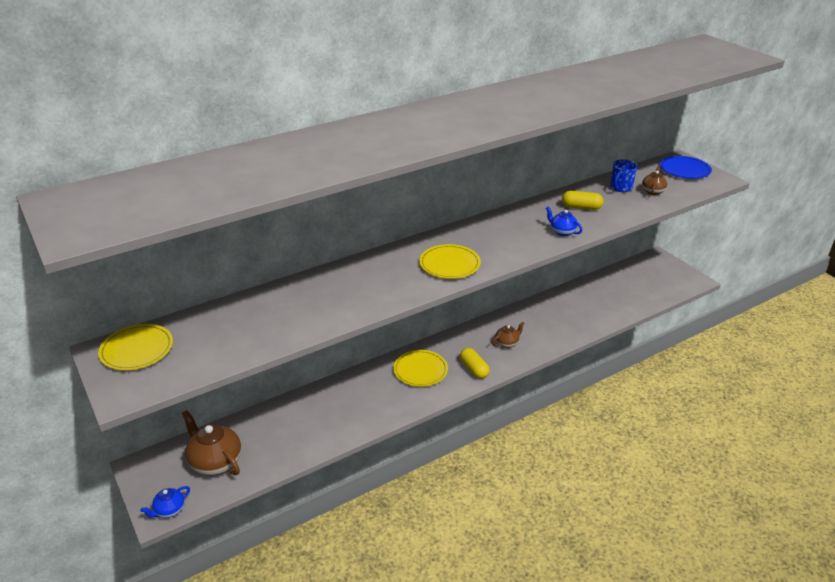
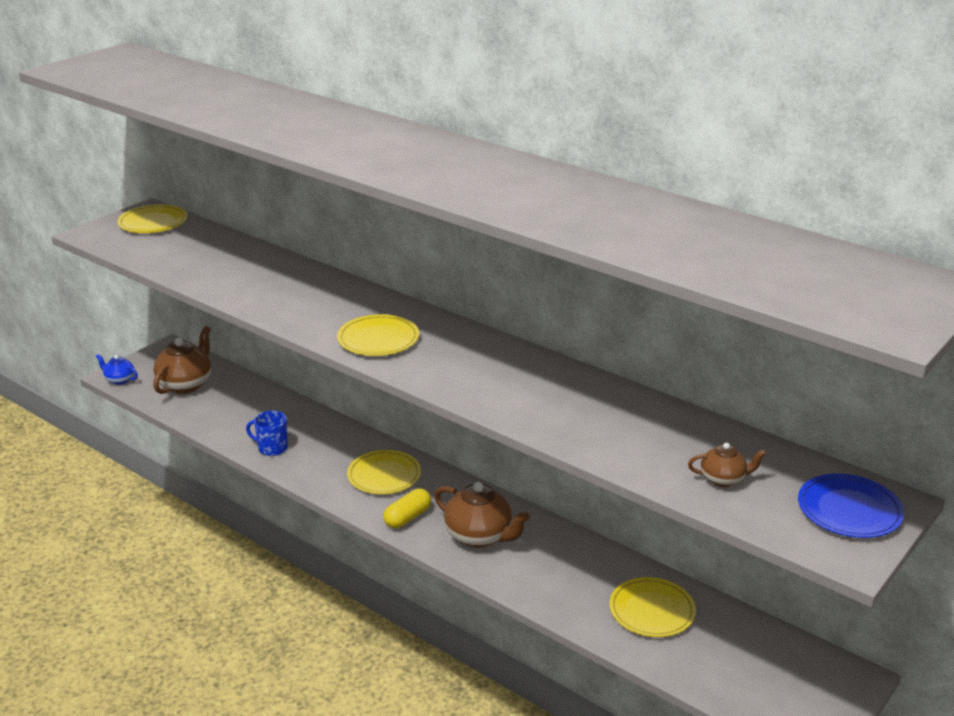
camera: 70 degrees right, 5 degrees down
(507, 343) = (480, 536): brown teapot -> brown teapot, size x1.85
(562, 232) = (516, 408): blue teapot -> none
(581, 207) = (605, 415): yellow capsule -> none
(595, 299) = (652, 610): none -> yellow plate
(620, 188) = (707, 446): blue mug -> blue mug (272, 448)

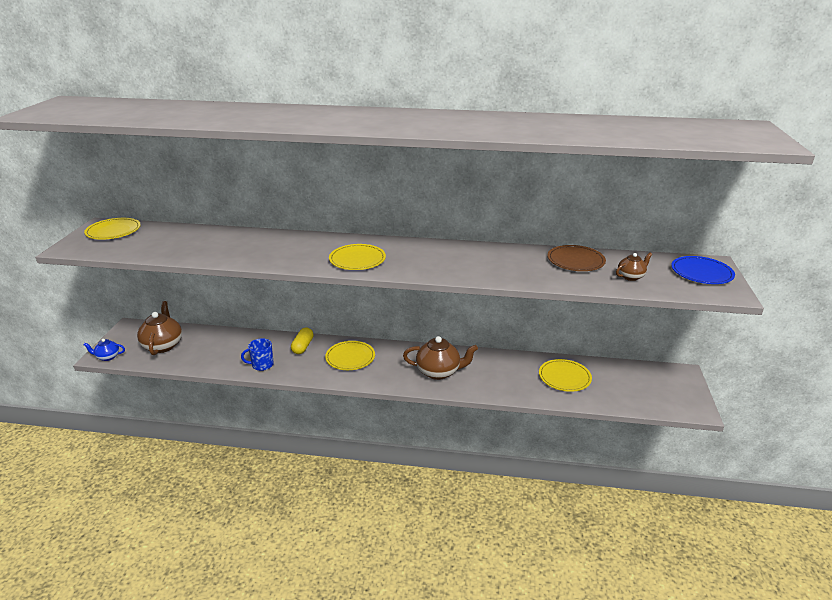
camera: 30 degrees left, 0 degrees up
(407, 517) = (387, 376): yellow capsule -> yellow capsule (303, 346)
(671, 429) = (575, 261): none -> brown plate

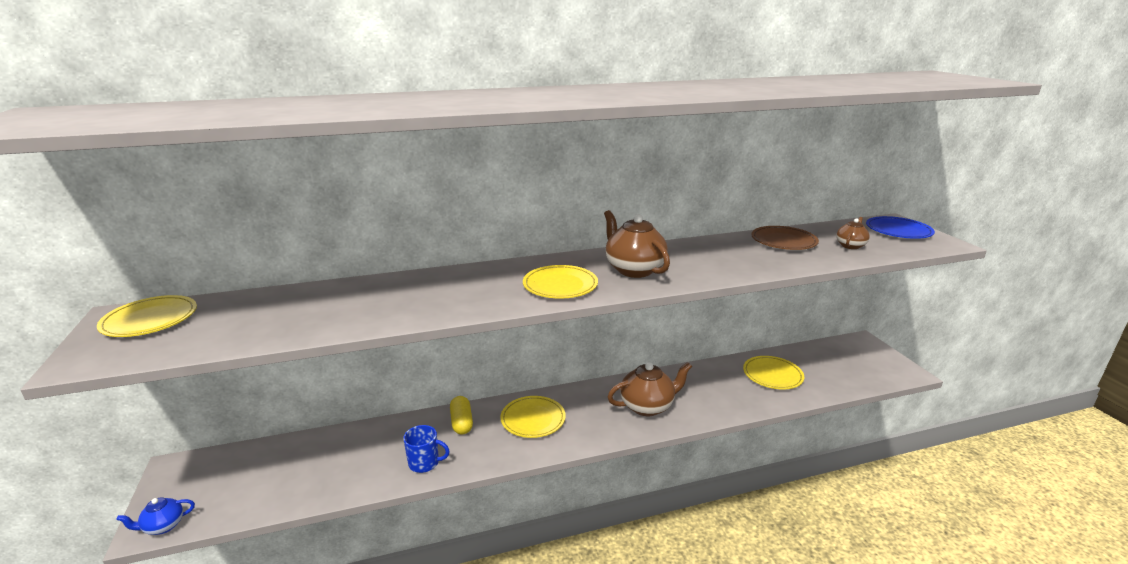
camera: 25 degrees left, 5 degrees down
(163, 345) = (251, 479): brown teapot -> brown teapot (633, 269)
(262, 365) = (425, 463): blue mug -> blue mug turned 135 degrees counterclockwise

